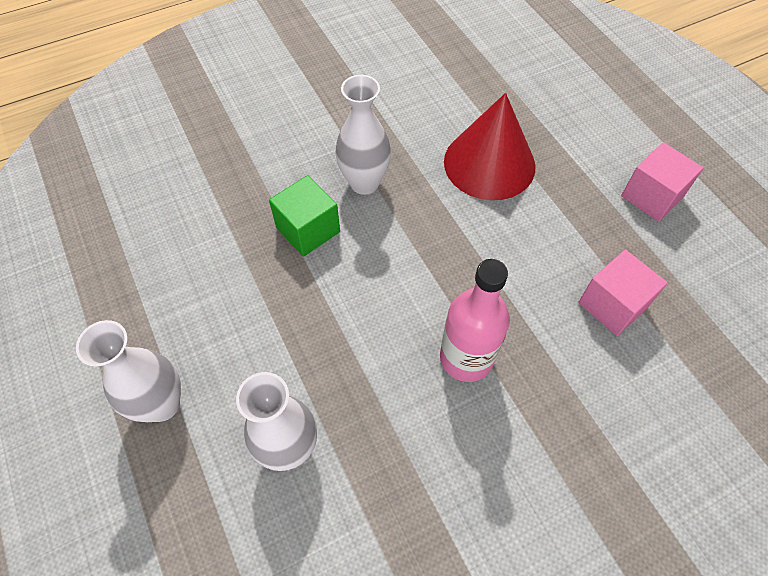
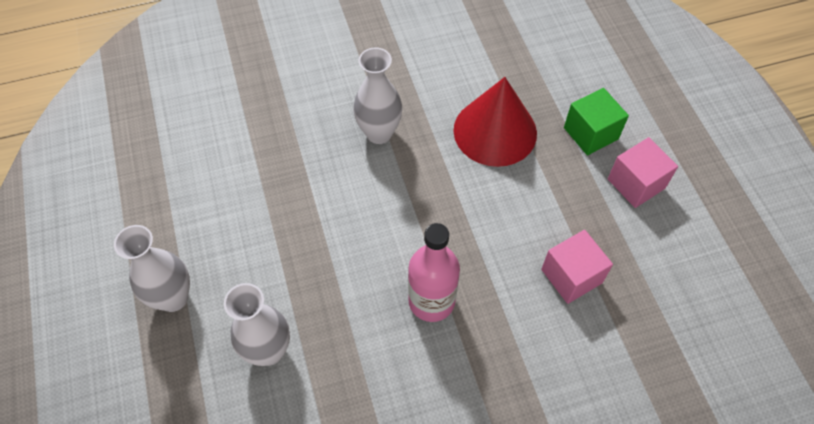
camera: 10 degrees right, 0 degrees up
(308, 230) = (321, 168): green cube -> green cube (590, 133)

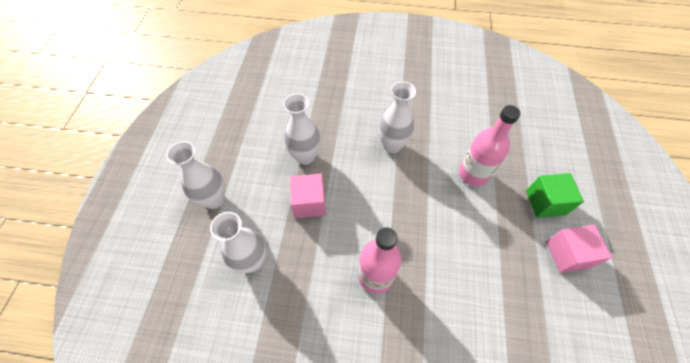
camera: 25 degrees right, 0 degrees up
(270, 192) = (305, 156): none -> white vase
(495, 131) = (473, 174): red cone -> pink bottle
(571, 276) = (487, 304): pink cube -> pink cube (309, 203)

